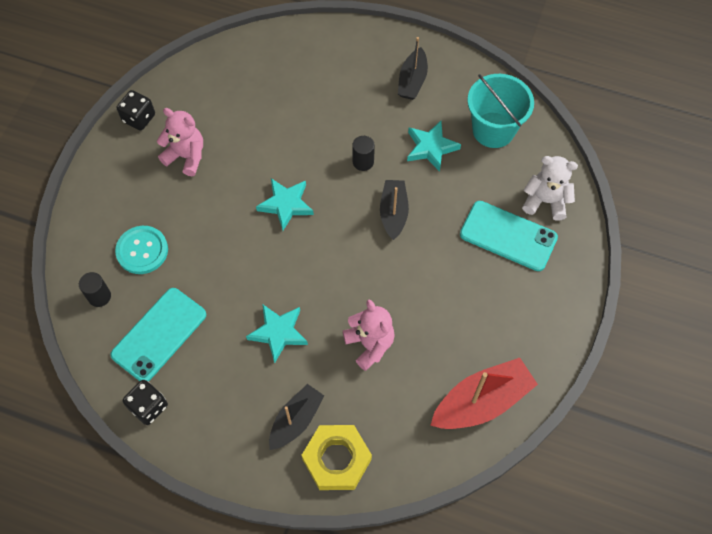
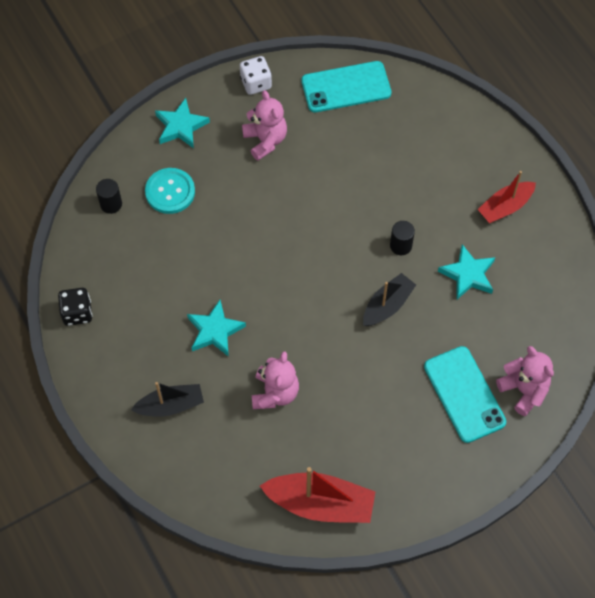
camera: 40 degrees right, 0 degrees up
(139, 118) = (256, 83): black dice -> white dice
(159, 334) = (128, 265): turquoise phone -> turquoise phone (346, 87)
(286, 204) = (308, 235): turquoise star -> turquoise star (181, 126)
(337, 459) = (174, 457): yellow nut -> none
(412, 81) = (505, 207): black boat -> red boat
(493, 130) = (536, 298): turquoise bucket -> none
(545, 201) = (523, 390): white teddy bear -> pink teddy bear

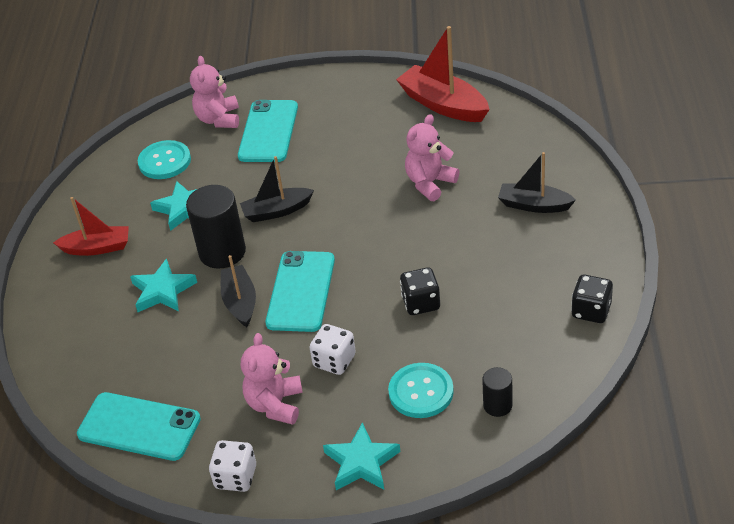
camera: 145 degrees left, 20 degrees down
(211, 265) = (421, 303): none -> black dice
(215, 331) = (454, 247): turquoise star -> turquoise star (162, 291)
(246, 189) = (334, 361): none -> white dice
(311, 236) = (301, 291): none -> turquoise phone
(351, 207) = (240, 302): none -> black boat
(401, 245) = (222, 252): black cylinder -> black cylinder, size x1.89
(529, 317) = (164, 161): none -> turquoise button

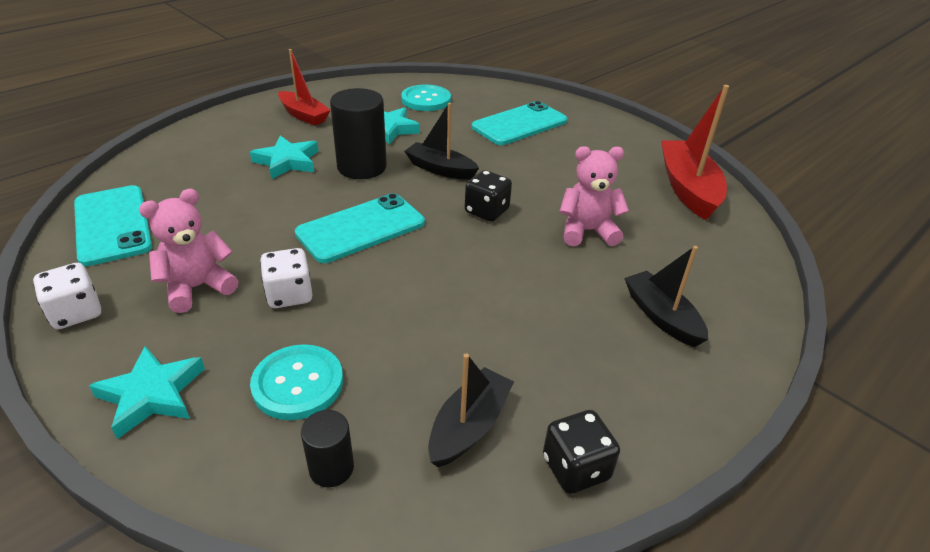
camera: 40 degrees right, 5 degrees down
(219, 119) = (499, 99): pink teddy bear -> none
(240, 302) = (313, 203): black boat -> black boat (469, 426)
(421, 303) = (427, 311): black dice -> black dice (486, 211)

